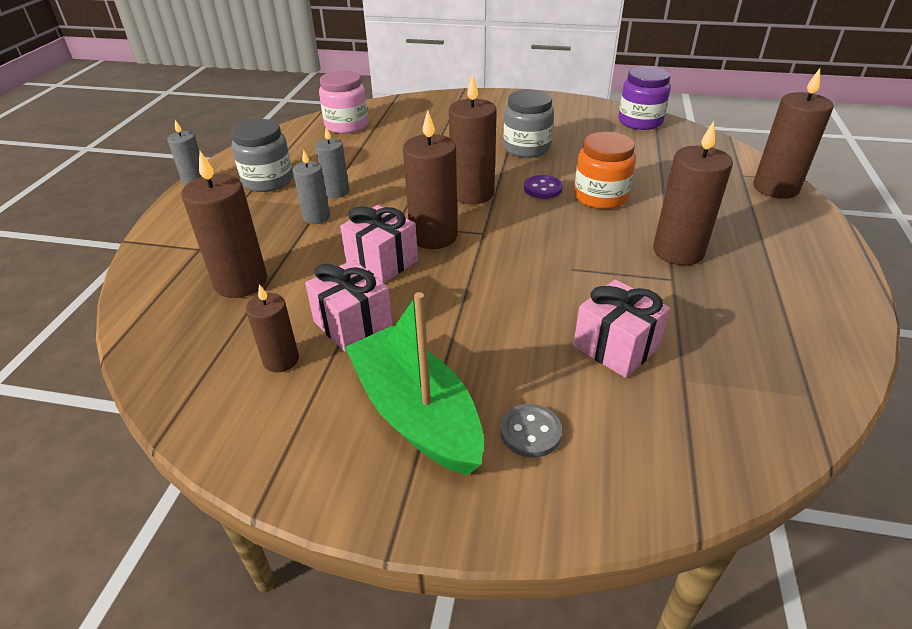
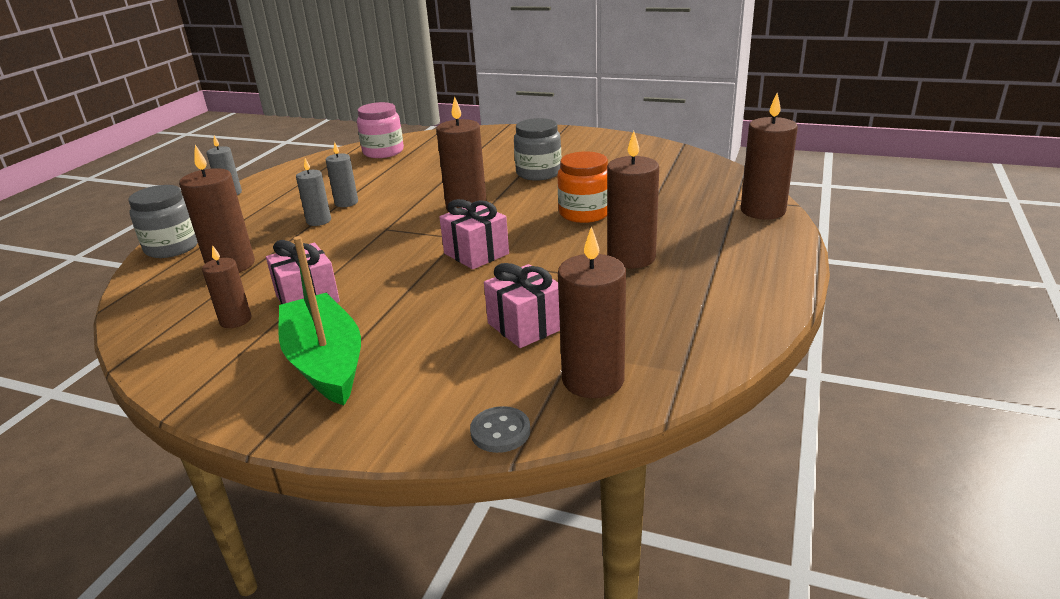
camera: 10 degrees right, 10 degrees down
(268, 181) = (292, 193): grey jar -> grey jar (172, 247)
(382, 262) = (357, 255): pink gift -> pink gift (476, 253)
(433, 236) = (412, 238): brown candle -> brown candle (593, 380)
(530, 432) = (413, 380): grey button -> grey button (500, 431)
(543, 188) = (534, 205): purple button -> none
(640, 122) = (663, 153): purple jar -> none

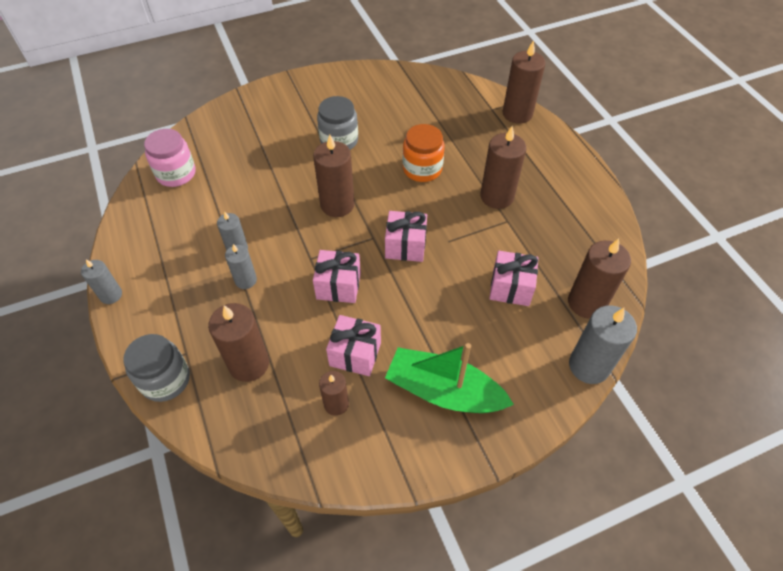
camera: 45 degrees left, 25 degrees up
(375, 253) = (338, 286): none -> pink gift
(500, 431) = (589, 366): grey button -> grey candle

